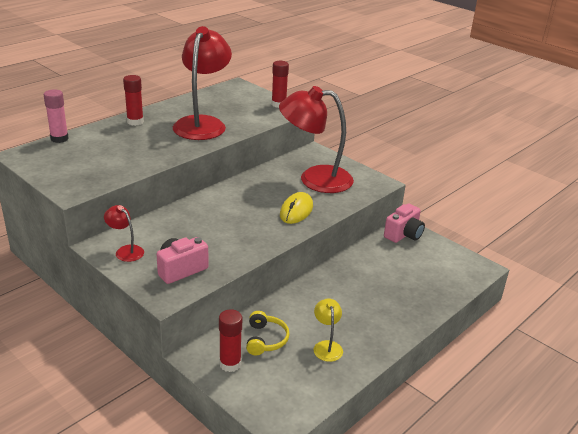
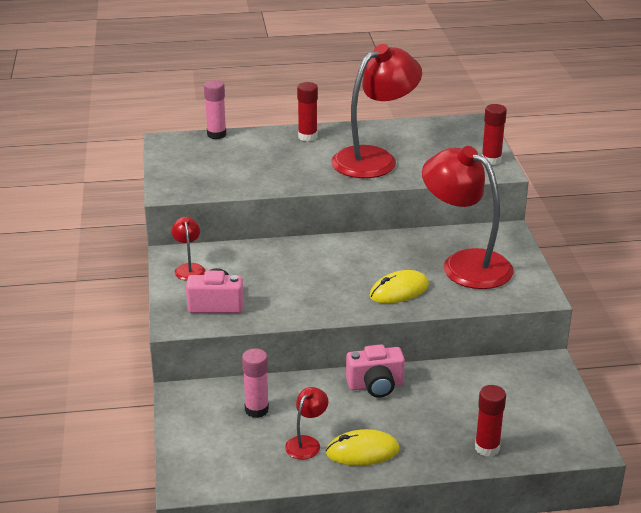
camera: 40 degrees right, 0 degrees up
(230, 364) = (201, 415): red glue stick -> red glue stick (487, 448)
(265, 339) = (256, 410): yellow headphones -> pink glue stick
(327, 346) = (306, 443): yellow lamp -> red lamp
(368, 334) = (362, 451): none -> yellow mouse
(403, 234) = (538, 372): pink camera -> pink camera (375, 385)

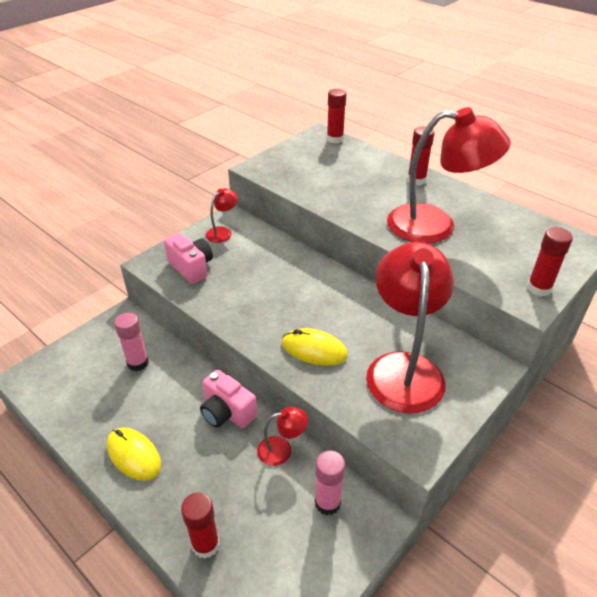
camera: 50 degrees right, 10 degrees up
(187, 138) = (335, 139): none -> red glue stick
(216, 134) = (357, 146): pink glue stick -> pink glue stick (327, 503)
(306, 443) = (119, 414): red lamp -> red lamp (282, 450)

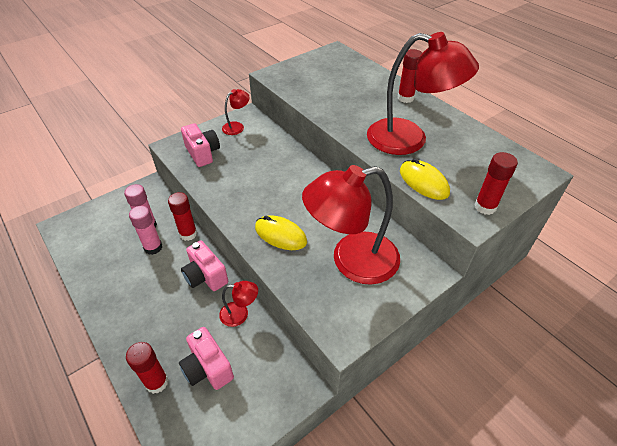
camera: 10 degrees right, 5 degrees up
(133, 455) = (123, 300): yellow mouse -> yellow mouse (423, 182)
(262, 517) = (208, 368): none -> pink camera
(327, 503) = (264, 365): pink glue stick -> pink glue stick (153, 247)
(335, 139) = (346, 56): red glue stick -> red glue stick (188, 234)
(404, 368) = (352, 261): red lamp -> red lamp turned 120 degrees counterclockwise

